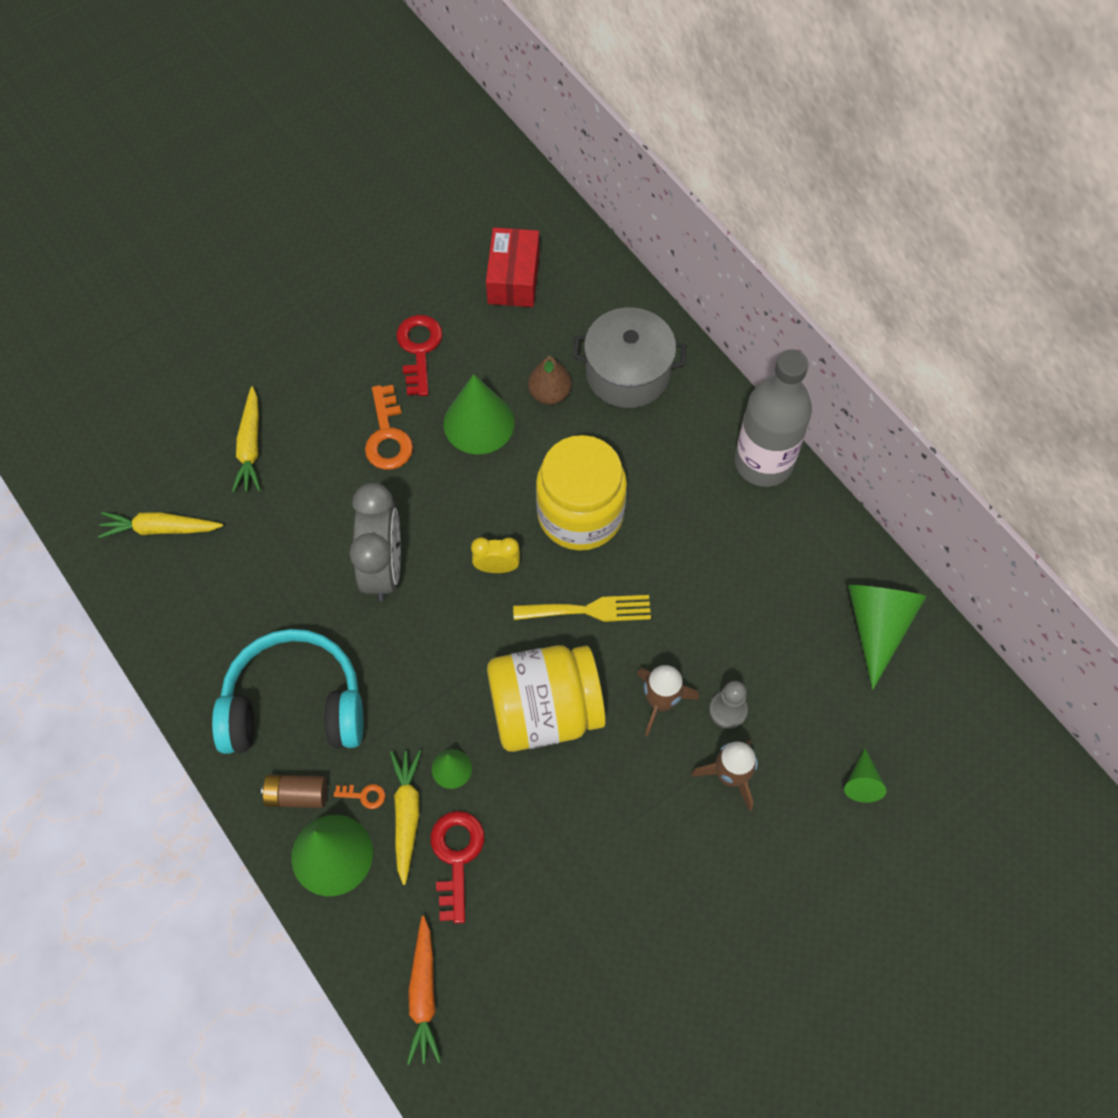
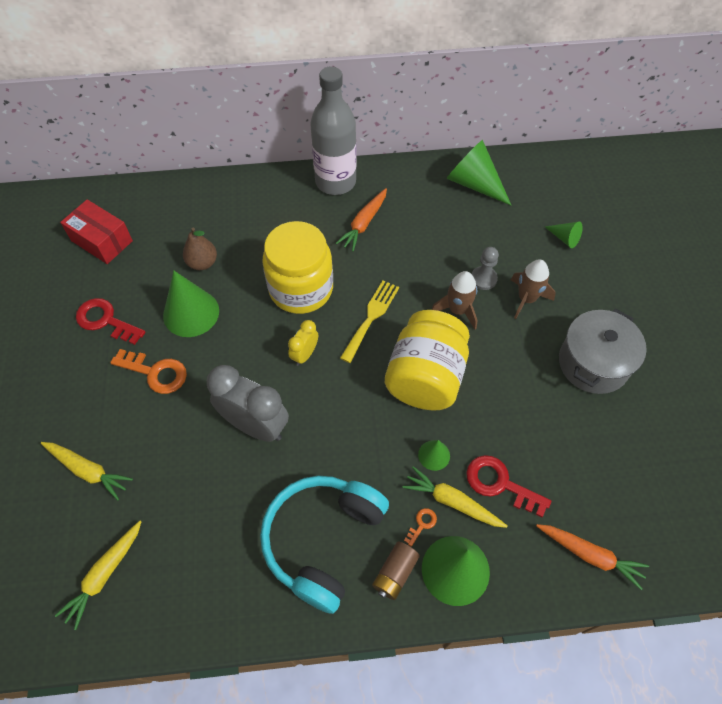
camera: 60 degrees left, 5 degrees down
(627, 373) = (223, 216): grey pot -> grey pot (593, 363)
(720, 529) = (364, 224): none -> orange carrot

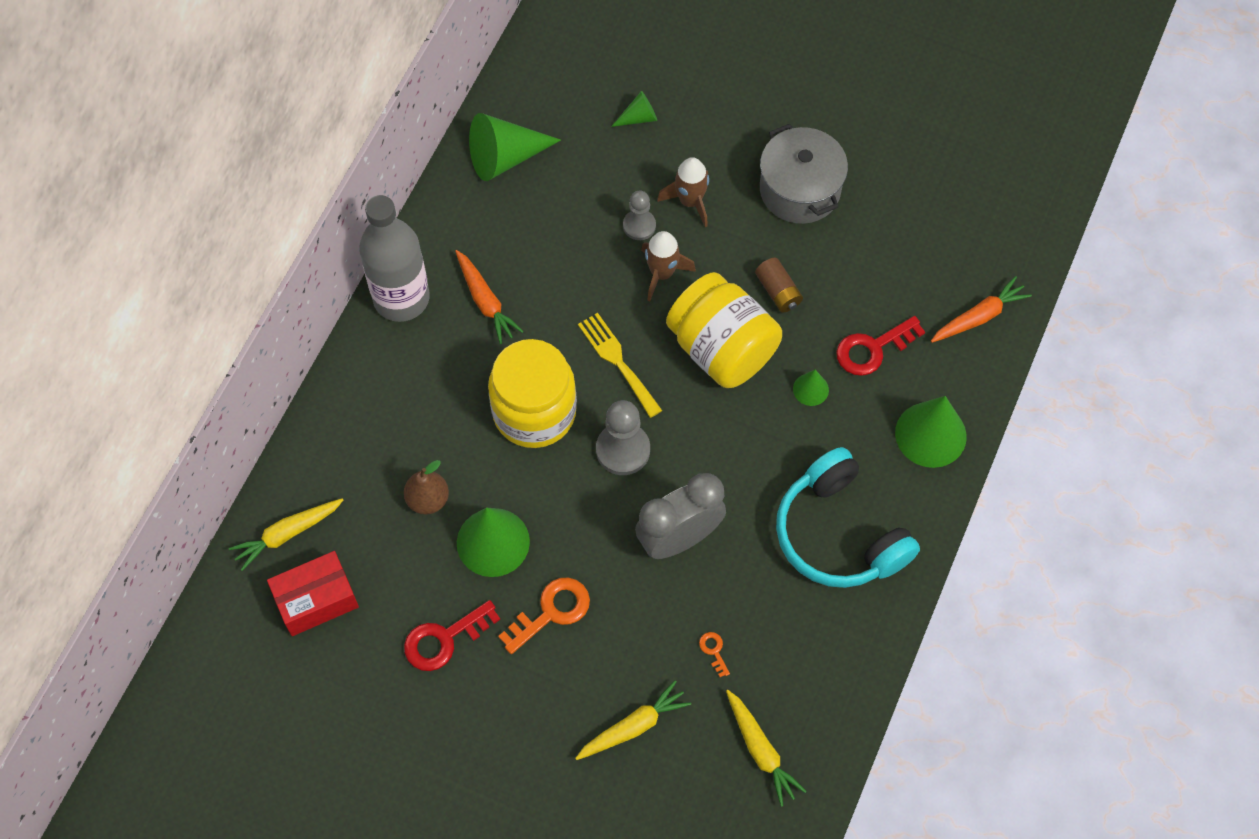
camera: 60 degrees left, 5 degrees up
(304, 354) = (623, 450): yellow clock -> grey pawn
(395, 573) = (905, 487): brown battery -> brown battery (778, 291)
(422, 524) = (872, 438): orange key -> orange key (713, 651)
(452, 502) = (866, 400): yellow carrot -> yellow carrot (287, 534)

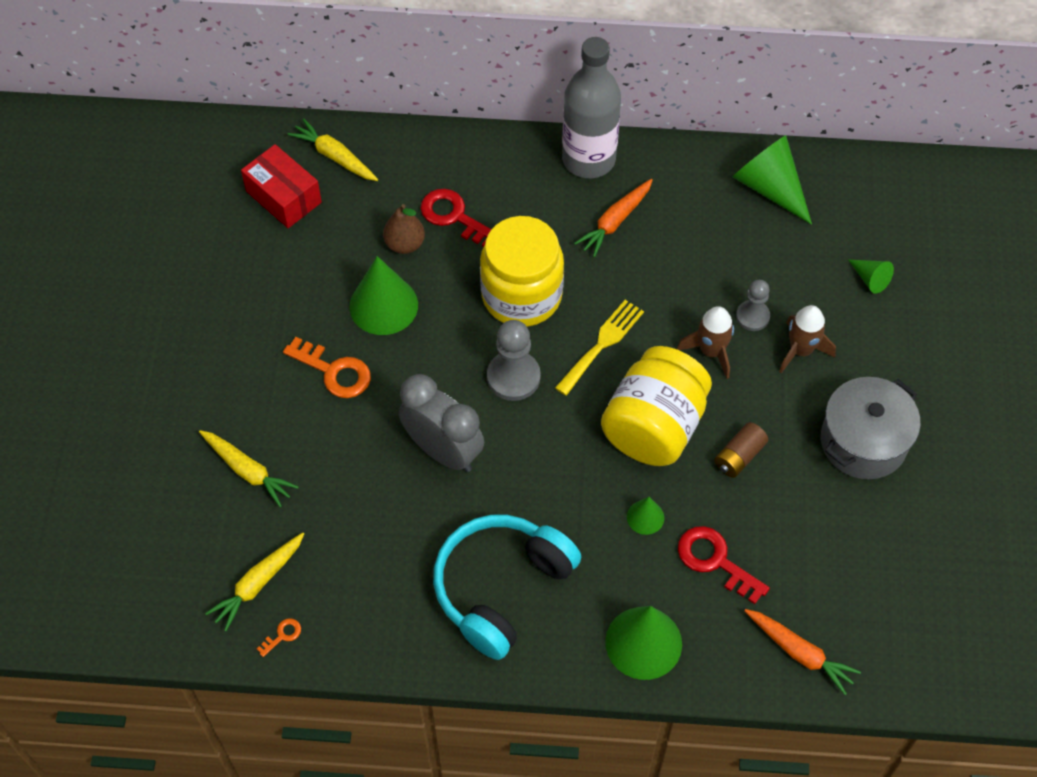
camera: 70 degrees right, 5 degrees down
(444, 639) = (280, 299): red key -> red key (454, 217)
(713, 651) = (342, 514): orange key -> orange key (282, 635)

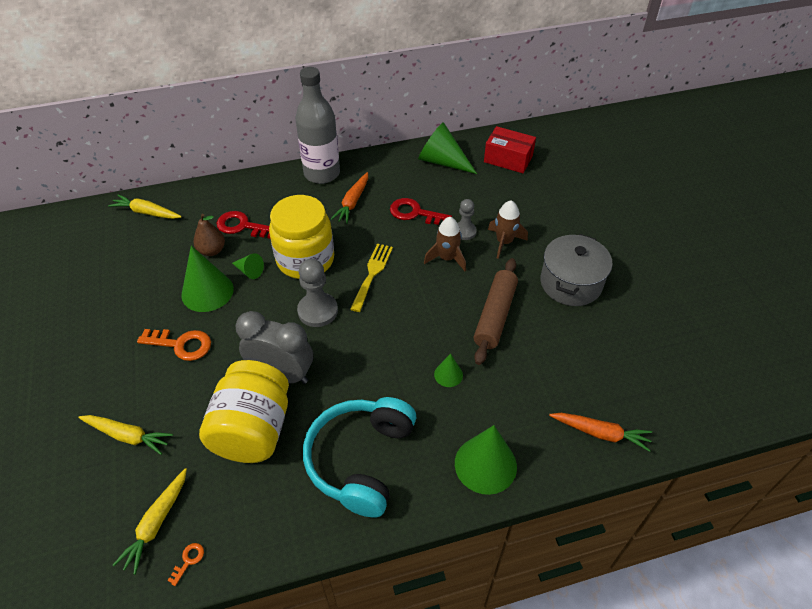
camera: 20 degrees left, 10 degrees down
(284, 197) = (115, 244): red box -> red box (508, 159)
(654, 426) = (429, 314): yellow jar -> yellow jar (253, 430)
(715, 561) = (510, 388): red key -> red key (415, 213)
(739, 456) = (495, 316): brown battery -> brown rolling pin
(870, 279) = (526, 193): green cone -> green cone (249, 271)

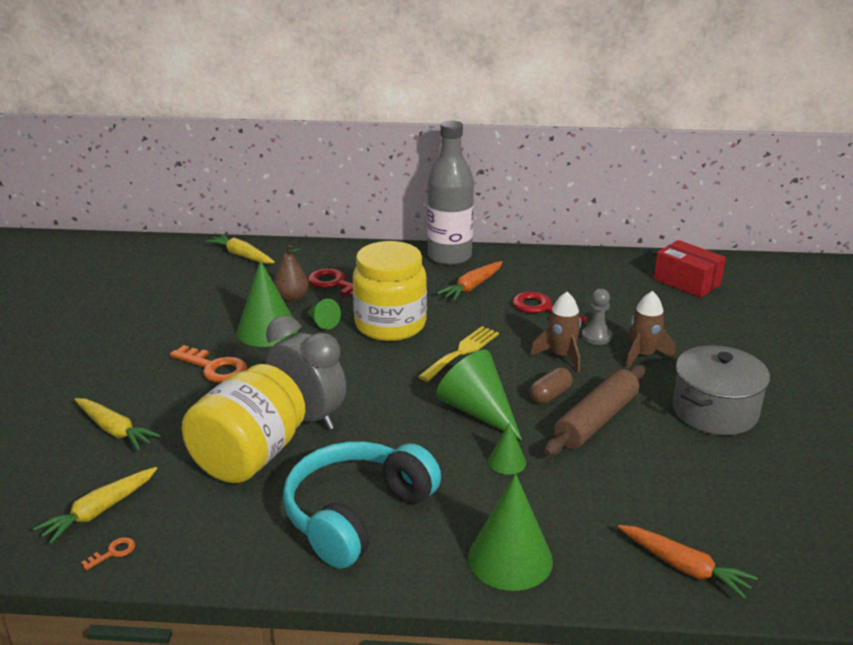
camera: 20 degrees right, 20 degrees down
(317, 311) = (380, 371): grey pawn -> none
(442, 161) = (600, 270): green cone -> green cone (478, 411)
(454, 300) = (550, 395): none -> brown capsule

